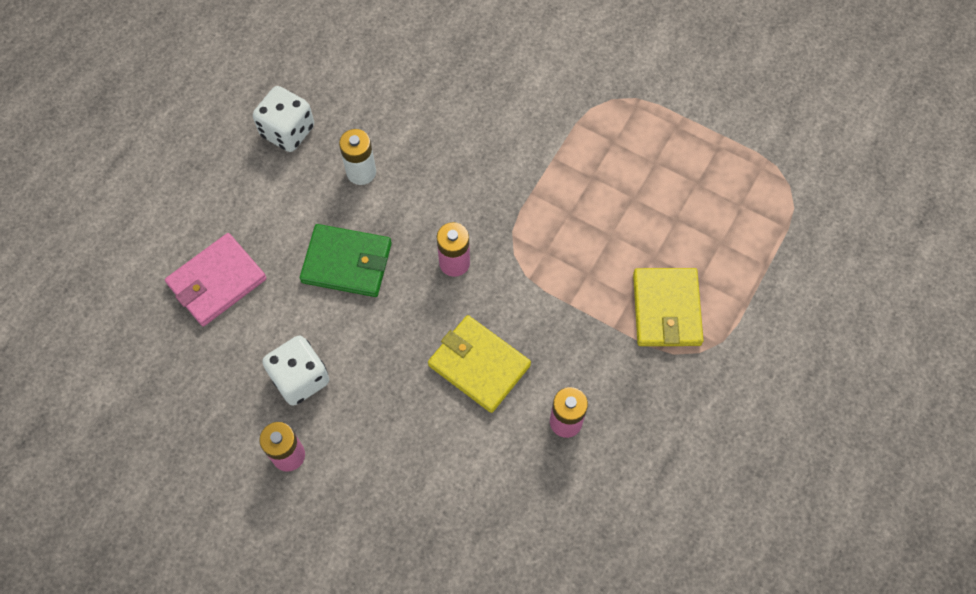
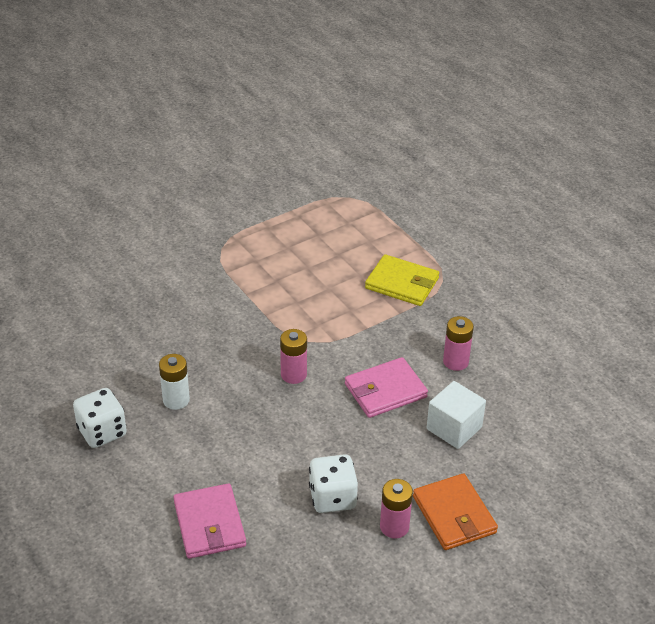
camera: 65 degrees left, 25 degrees down
(331, 509) = (454, 515): none -> orange wallet
(347, 263) = (250, 435): green wallet -> none
(458, 461) = (454, 428): none -> white cube
(479, 365) = (385, 390): yellow wallet -> pink wallet

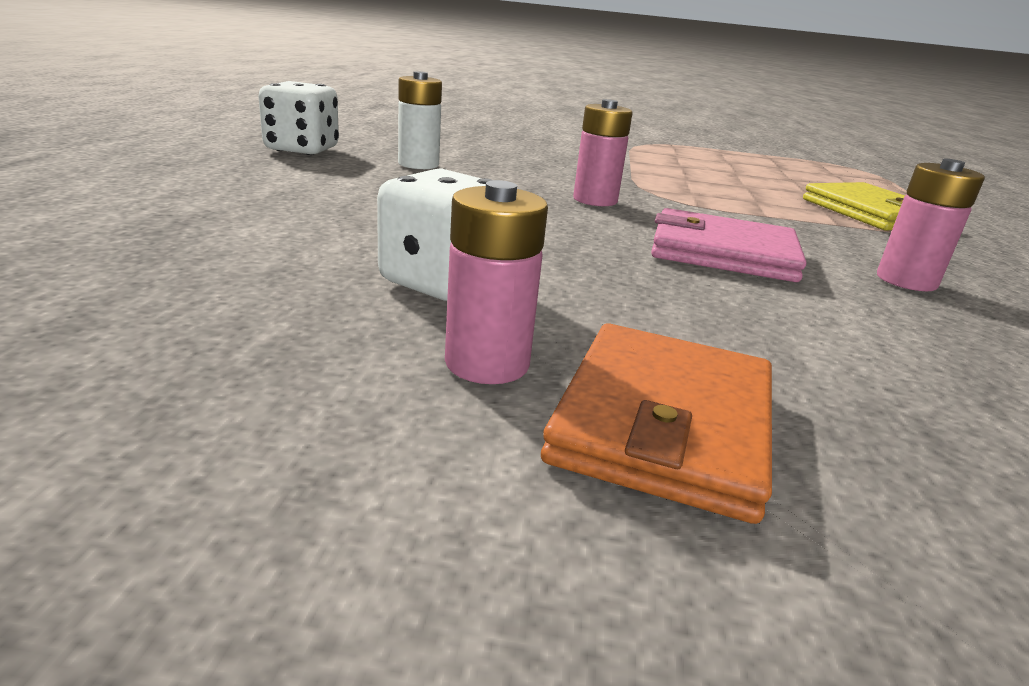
camera: 40 degrees right, 15 degrees down
(209, 524) = (226, 221): pink wallet -> none
(454, 428) = (821, 328): white cube -> none

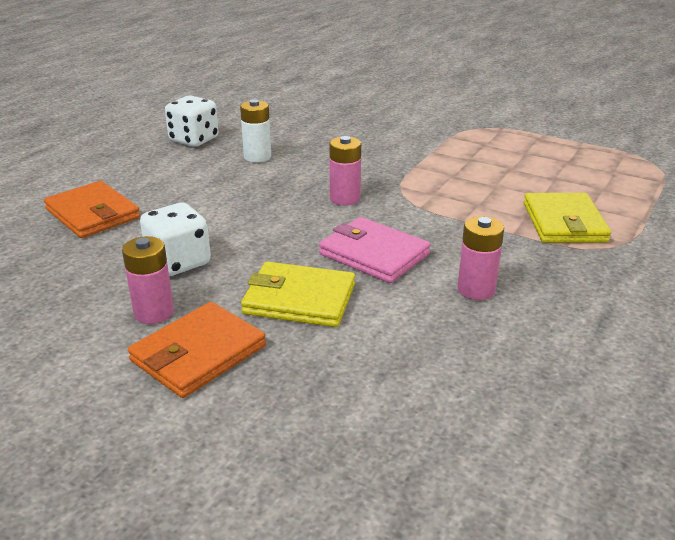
camera: 25 degrees right, 5 degrees up
(204, 229) = (92, 214): none -> orange wallet
(708, 314) = (299, 299): none -> yellow wallet

